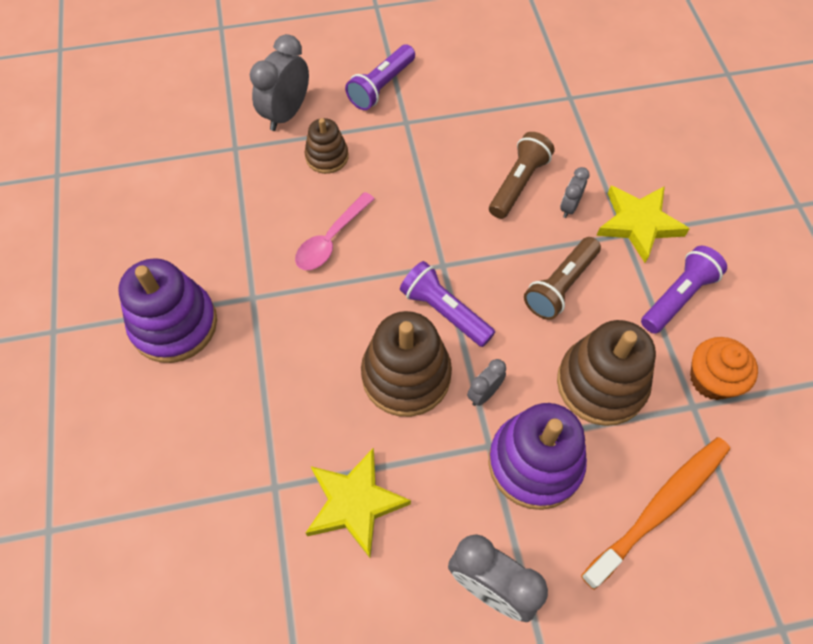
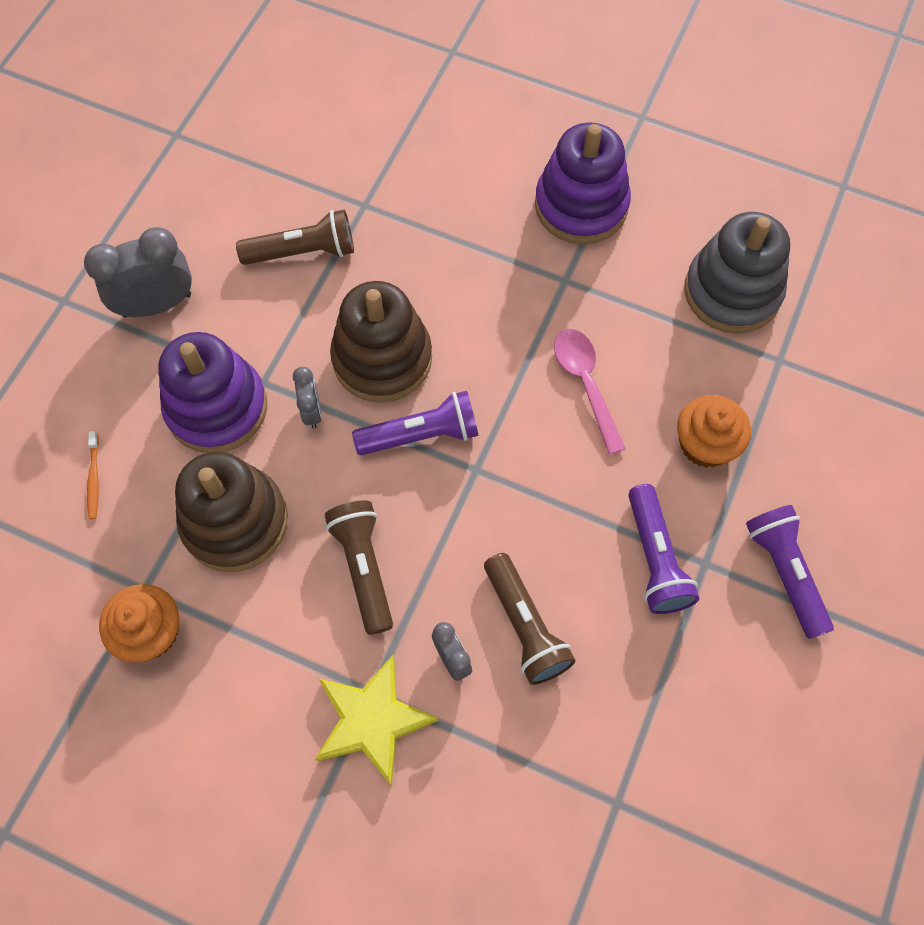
camera: 125 degrees right, 5 degrees up
(196, 196) = (732, 292): none -> grey stacking toy
(286, 114) = (802, 439): grey clock -> none
(327, 157) = (705, 444): brown stacking toy -> orange cupcake
(354, 503) = (303, 252): yellow star -> brown flashlight
(660, 508) = (94, 479): orange toothbrush -> orange toothbrush, size x0.40
(677, 297) = (256, 681): purple flashlight -> purple flashlight (655, 558)

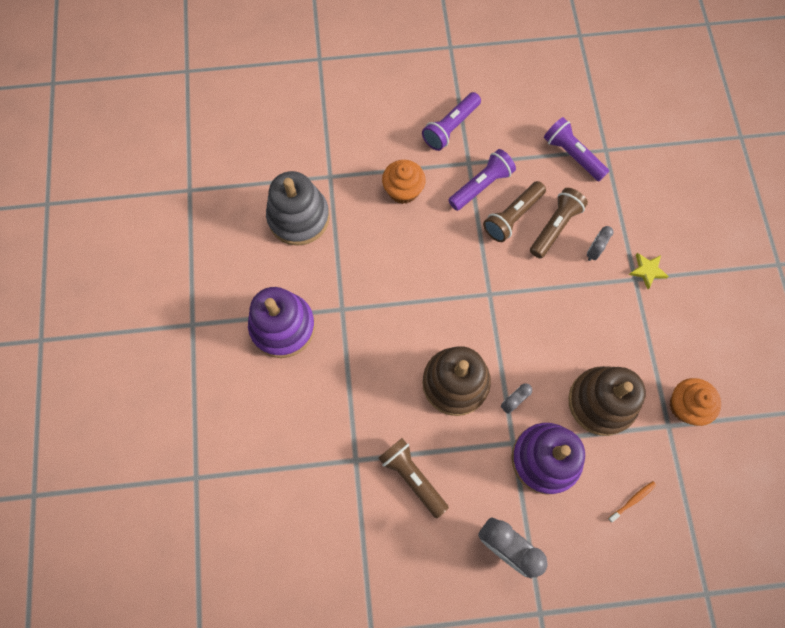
camera: 120 degrees left, 5 degrees up
(364, 568) = (579, 319): brown flashlight -> brown flashlight (512, 216)
(372, 721) = (647, 270): yellow star -> yellow star, size x0.55
(421, 435) = (488, 333): purple flashlight -> purple flashlight (572, 155)
(586, 384) = (404, 264): pink spoon -> none

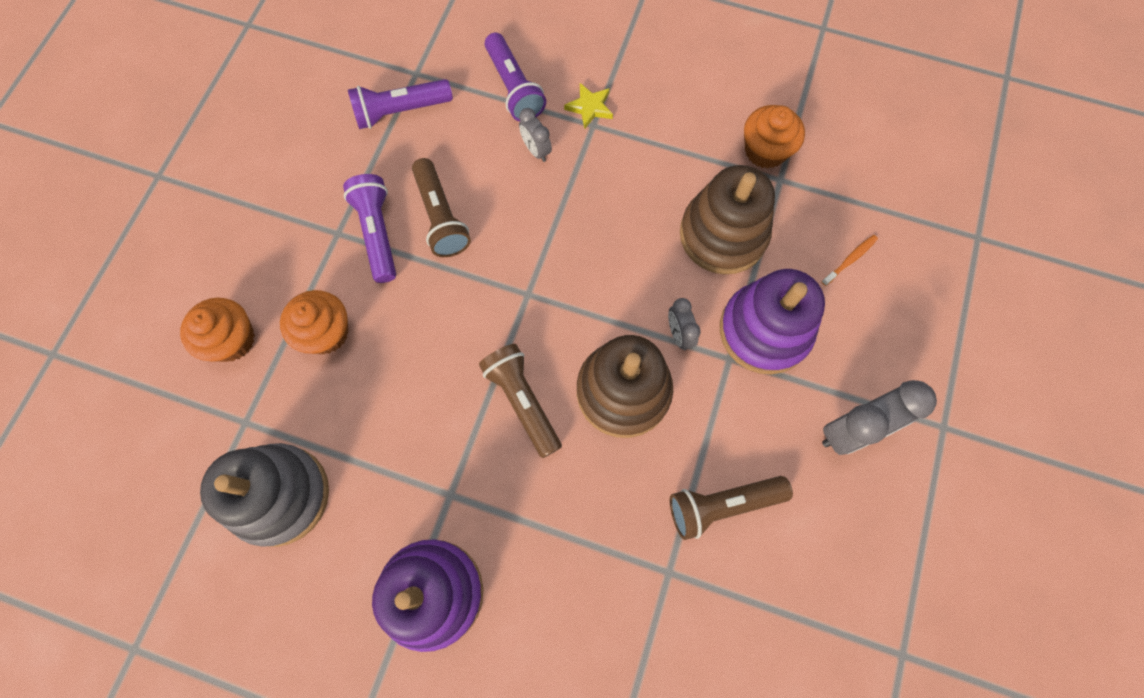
camera: 65 degrees left, 0 degrees up
(373, 143) = (232, 340): none -> orange cupcake
(450, 127) = (273, 230): purple flashlight -> purple flashlight (514, 88)
(555, 227) = (482, 176): brown flashlight -> brown flashlight (522, 402)
(632, 500) = (850, 259): orange toothbrush -> orange toothbrush turned 60 degrees clockwise

